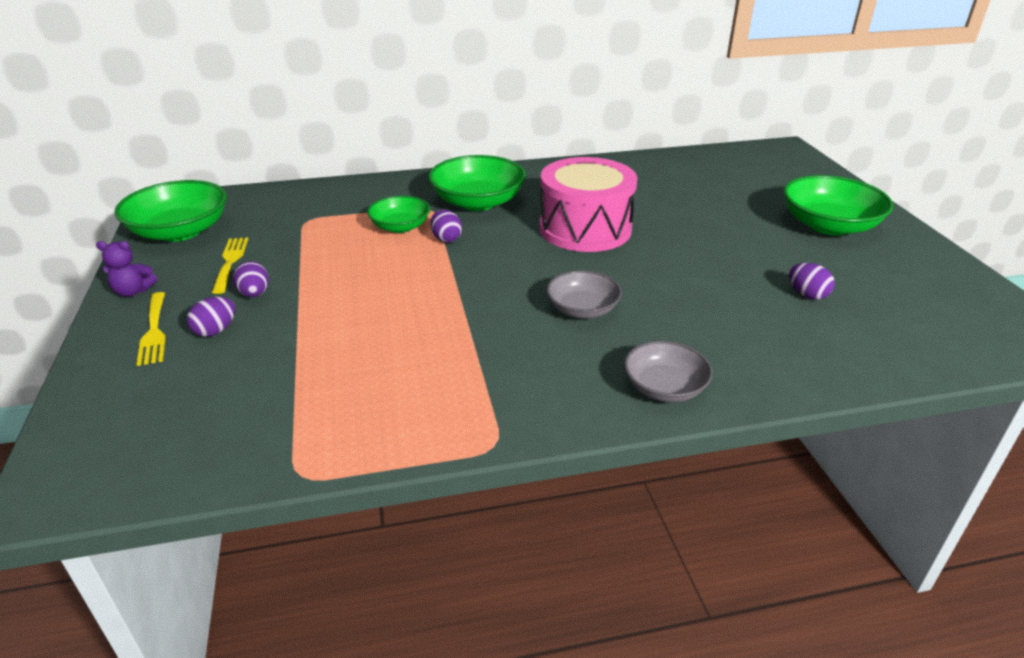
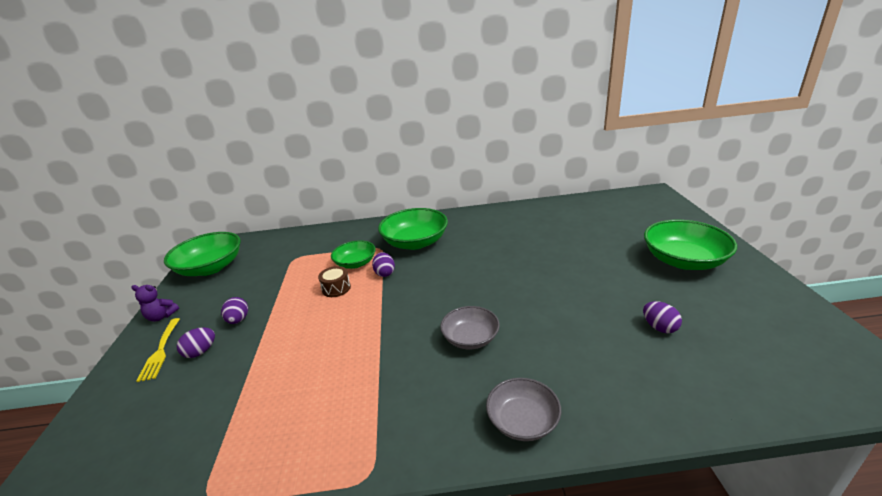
camera: 10 degrees right, 5 degrees down
(230, 262) = (232, 292): yellow fork -> none
(383, 256) = (336, 288): none -> brown drum
(585, 229) = (488, 264): pink drum -> none

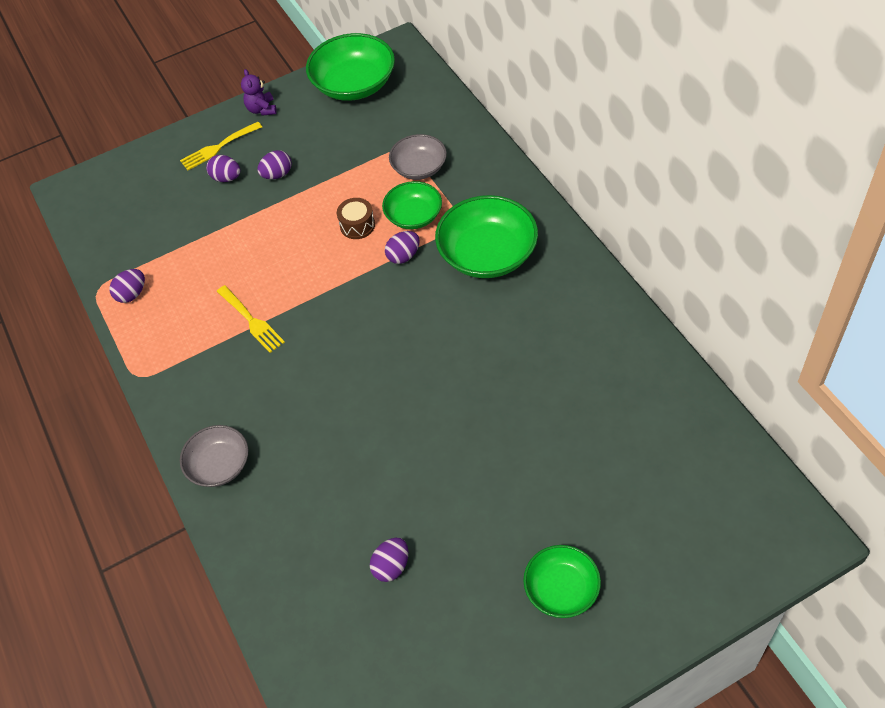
camera: 70 degrees right, 25 degrees up
(251, 460) = (132, 294): none -> purple egg
(373, 364) = (252, 321): none -> yellow fork
(470, 338) = (314, 387): grey bowl -> grey bowl (419, 167)
(683, 260) = (561, 589): green bowl -> green bowl, size x0.61

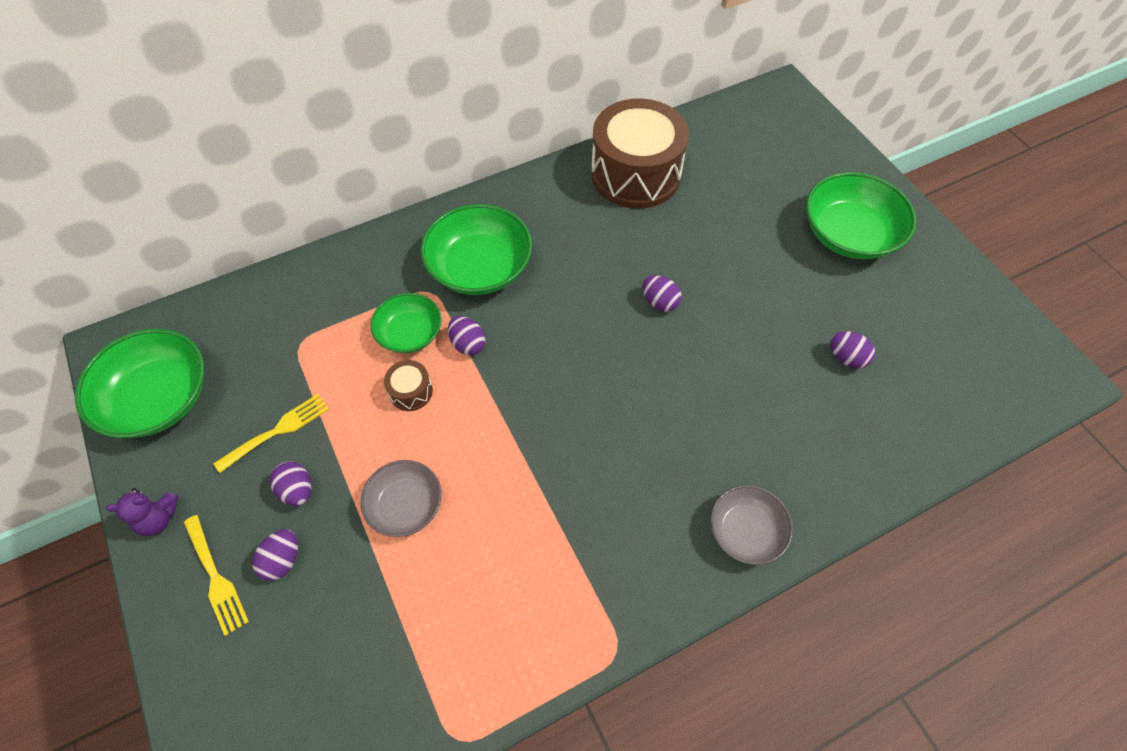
camera: 95 degrees left, 5 degrees up
(132, 294) = (474, 681): purple egg -> purple egg (659, 302)
(252, 321) = (541, 508): yellow fork -> yellow fork (277, 431)
(419, 167) = (335, 327): grey bowl -> grey bowl (405, 505)
(561, 589) = (849, 234): green bowl -> green bowl, size x1.64
(626, 373) = (635, 174): none -> brown drum

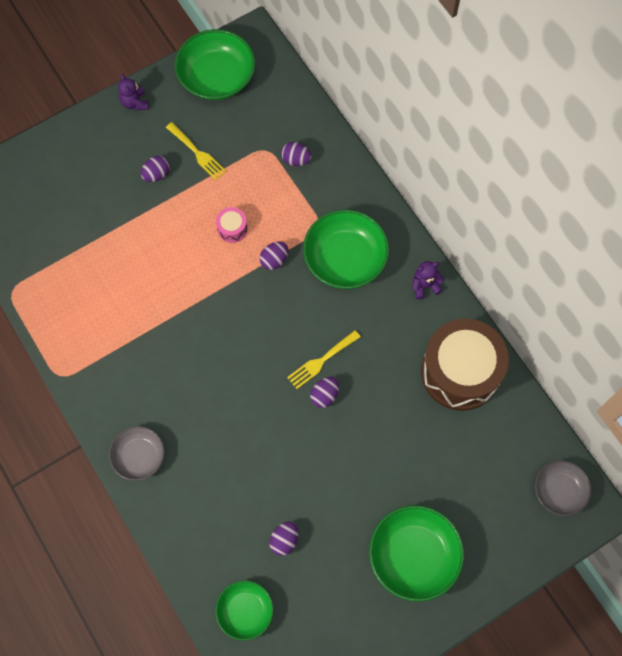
camera: 85 degrees right, 10 degrees up
(216, 578) = (100, 144): yellow fork -> yellow fork (321, 361)
(282, 560) = (111, 177): purple egg -> purple egg (296, 160)
(405, 505) = (149, 240): grey bowl -> grey bowl (559, 491)
(410, 333) = (280, 219): green bowl -> green bowl (245, 611)
(411, 391) = (232, 228): brown drum -> pink drum
(527, 194) = (425, 285): none -> purple teddy bear

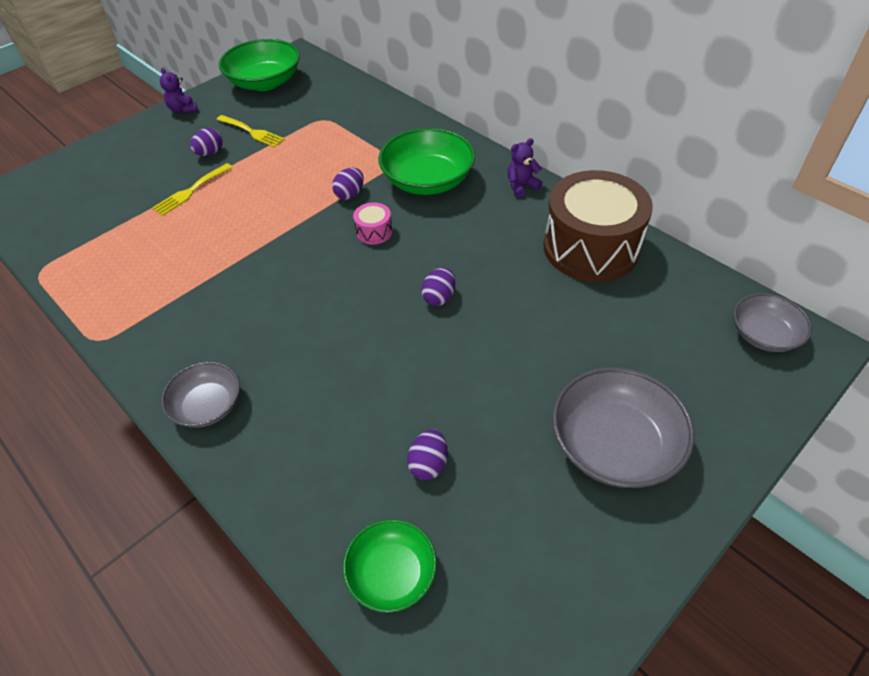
camera: 10 degrees left, 20 degrees down
(232, 228) = (298, 178): pink drum -> pink drum (374, 232)
(296, 160) = (356, 121): purple egg -> none
(321, 361) = (426, 267): yellow fork -> yellow fork (191, 191)
(413, 556) = (614, 445): green bowl -> grey bowl

